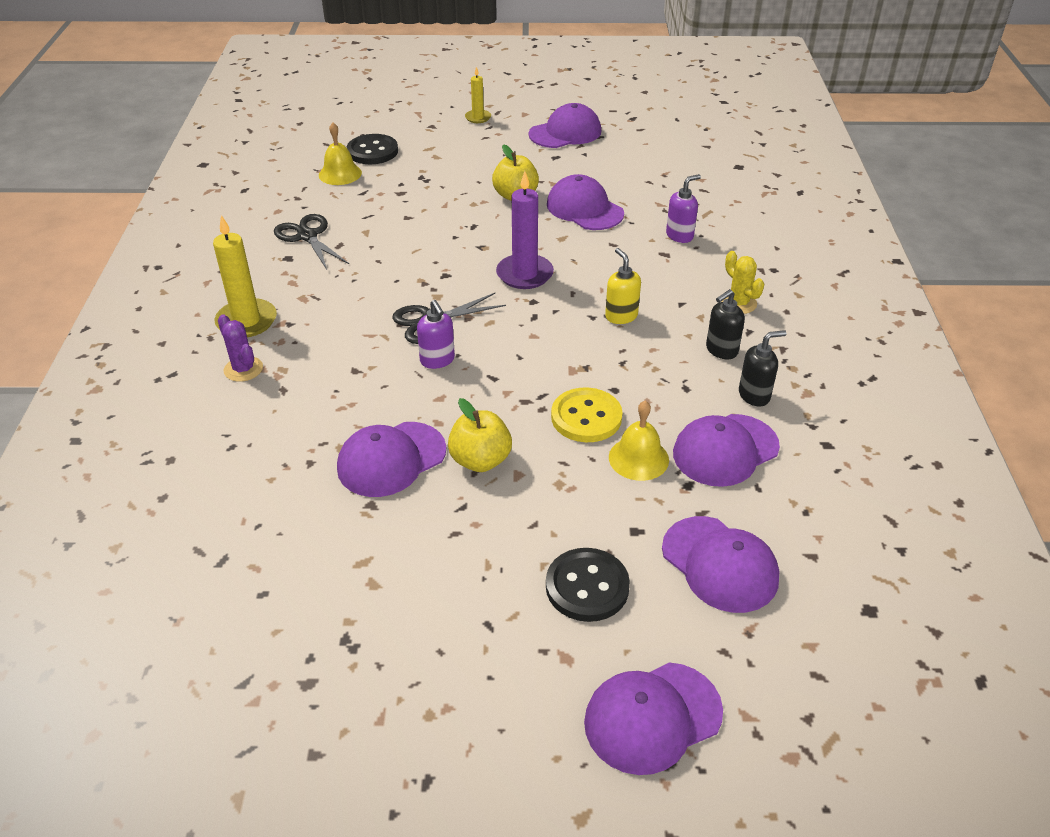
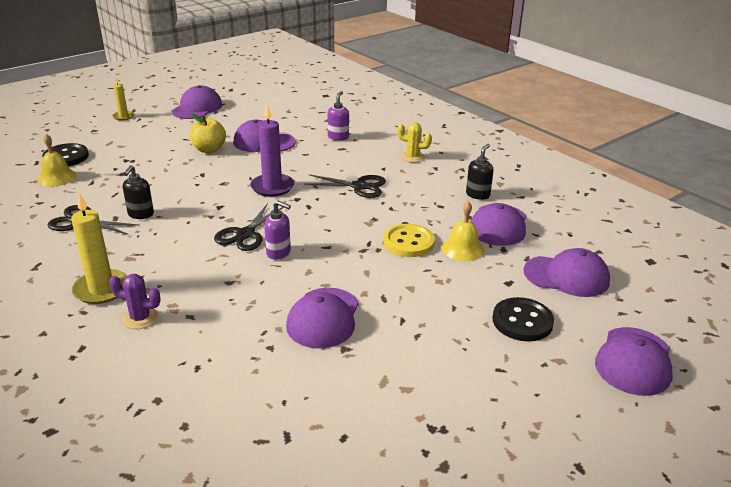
camera: 40 degrees left, 10 degrees down
(480, 460) = (379, 291): yellow apple -> none
(621, 316) = (359, 186): yellow soap dispenser -> black scissors
(721, 350) = (434, 181): black soap dispenser -> black soap dispenser (140, 214)

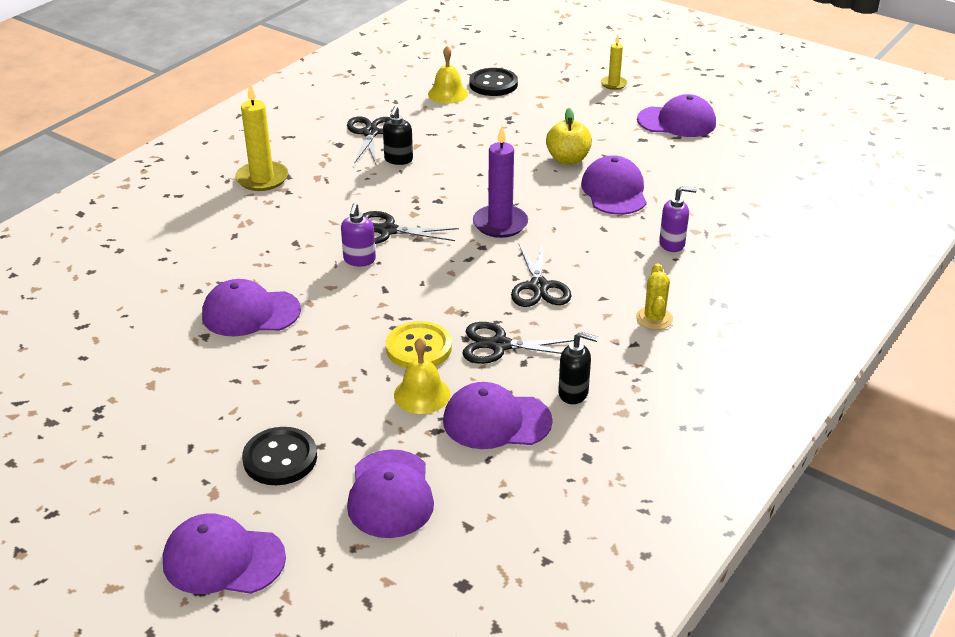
camera: 75 degrees right, 5 degrees up
(140, 214) = (398, 160): black soap dispenser -> black soap dispenser turned 75 degrees counterclockwise
(140, 318) = (224, 211): purple cactus -> none
(418, 211) = (499, 345): none -> black scissors

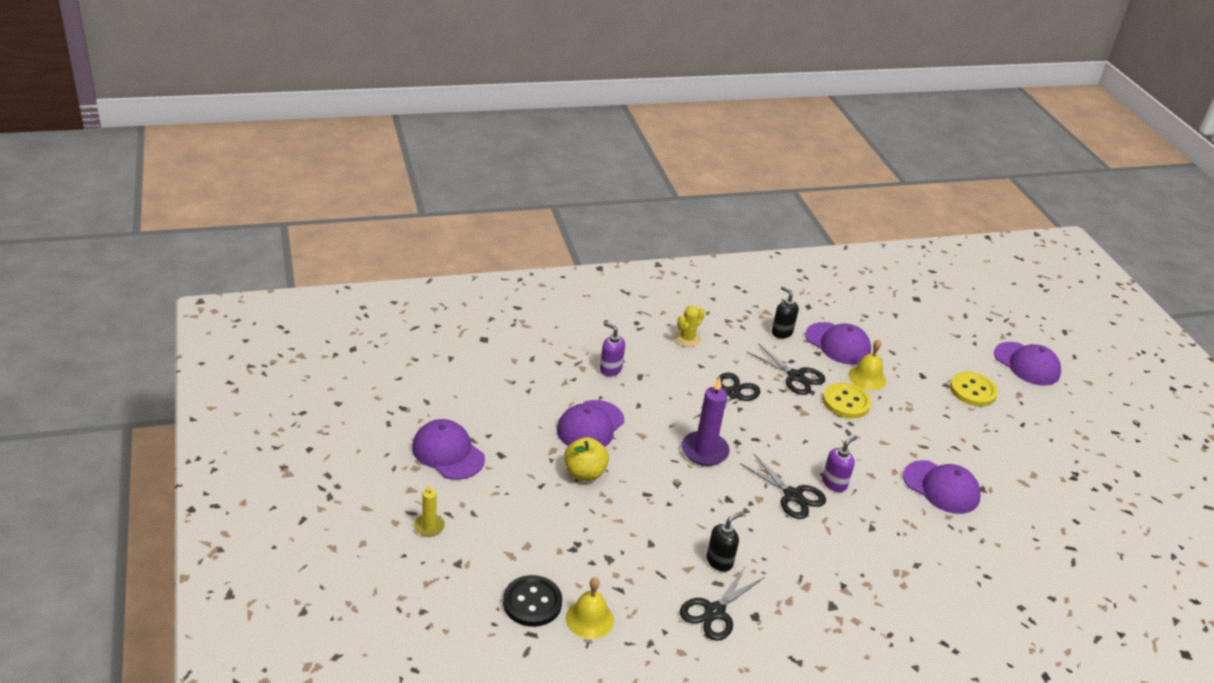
camera: 145 degrees left, 0 degrees up
(262, 179) = (856, 615): yellow candle -> none
(280, 458) = (972, 390): black button -> yellow button
(390, 494) = (923, 345): purple cap -> none

